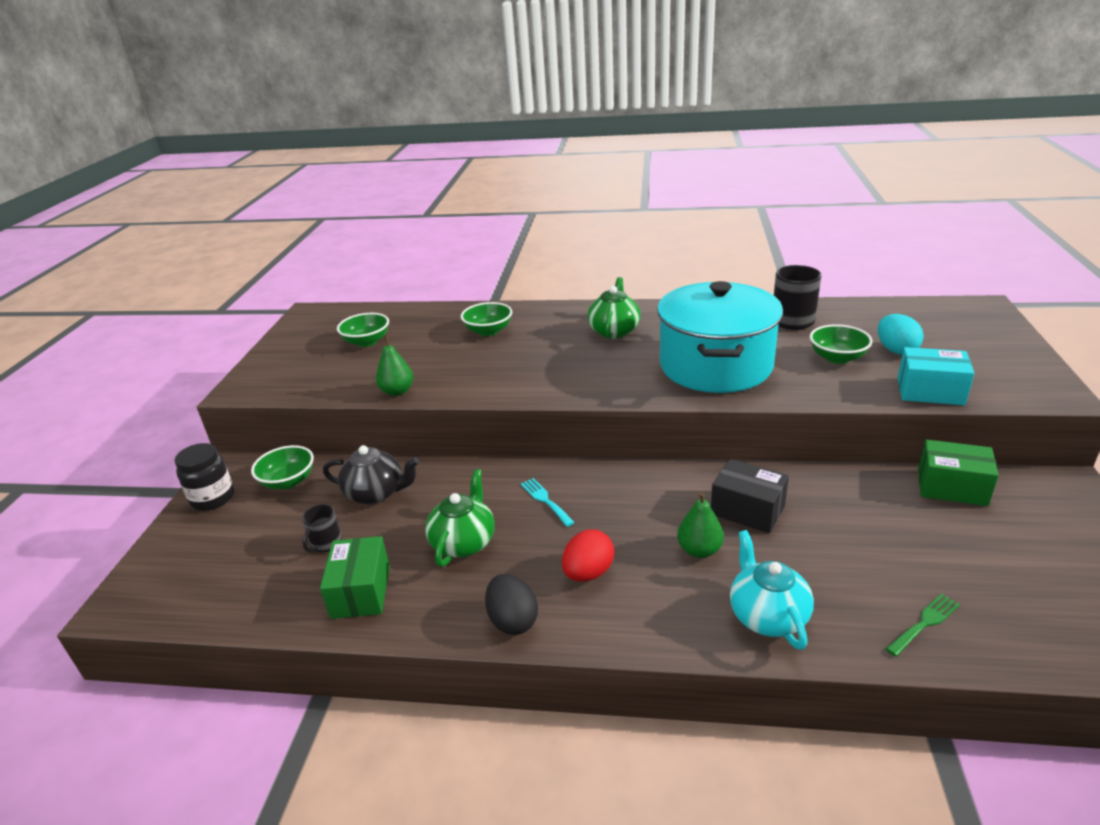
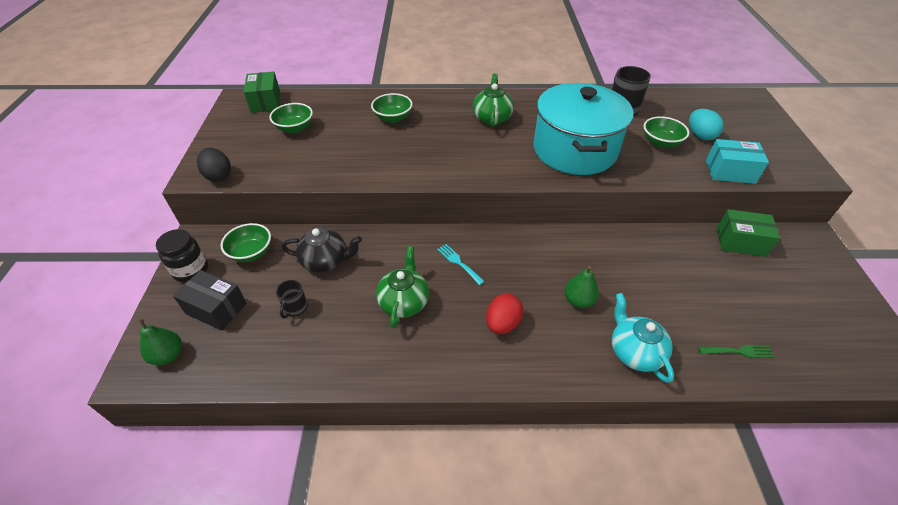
camera: 10 degrees left, 15 degrees up
(361, 591) = (333, 349): green box -> green box (265, 102)
(397, 391) = (331, 176): green pear -> green pear (168, 355)
(512, 621) = (454, 367): black egg -> black egg (218, 176)
(747, 510) = (606, 265): black box -> black box (216, 308)
(924, 623) = (739, 351): green fork -> green fork turned 45 degrees clockwise

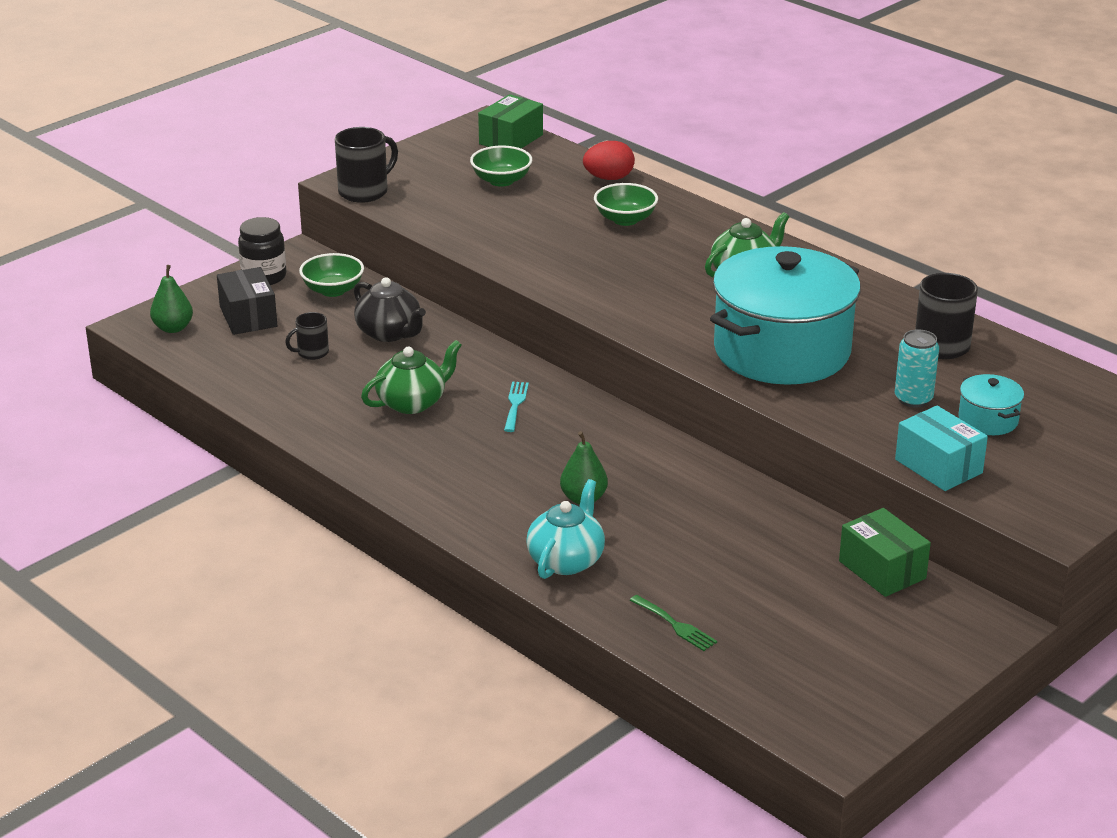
camera: 45 degrees right, 15 degrees down
(218, 176) = (364, 191): black egg -> black mug
(502, 323) = (476, 469): red egg -> red egg (609, 178)
(660, 142) = (913, 399): green bowl -> turquoise can
(700, 135) = (988, 420): turquoise egg -> turquoise pot

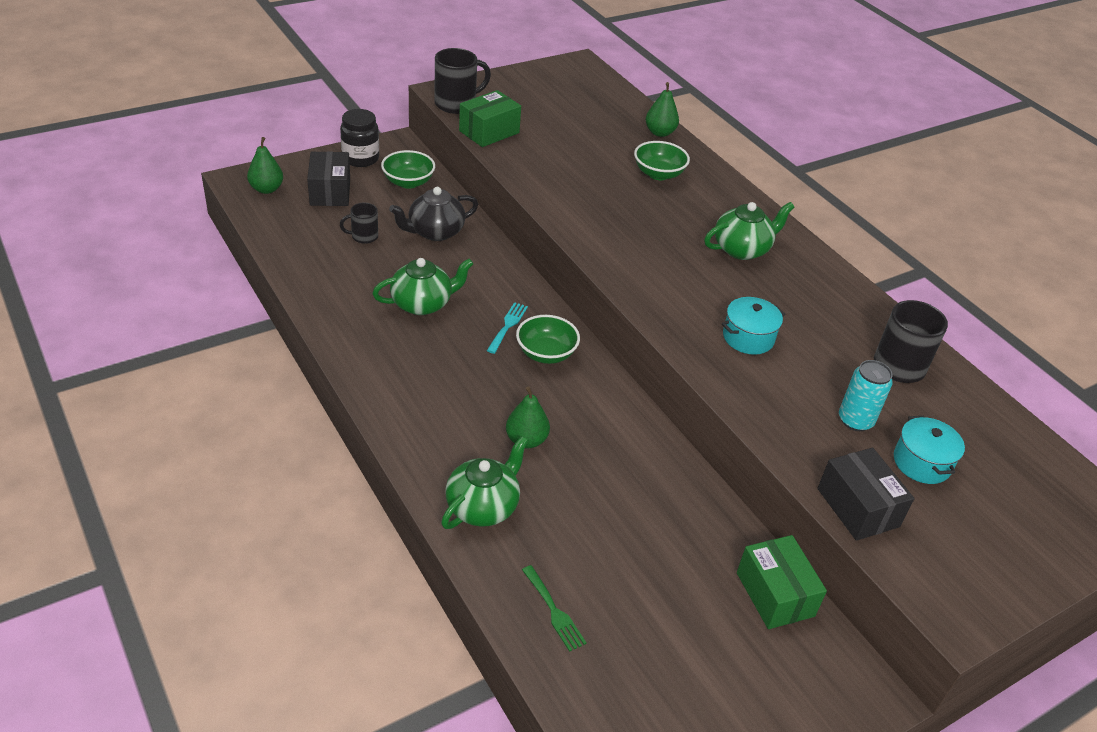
camera: 10 degrees right, 10 degrees up
(390, 333) = (435, 232): black teapot -> black teapot turned 90 degrees clockwise
(501, 181) = (570, 117): green bowl -> green bowl (546, 353)
(511, 139) = (594, 82): green box -> green box (489, 132)
(566, 560) = (483, 506): turquoise teapot -> green teapot
(609, 178) = (659, 133): red egg -> green pear
(782, 351) = (748, 337): turquoise pot -> turquoise pot, size x0.41
(938, 466) = (858, 507): turquoise box -> black box

